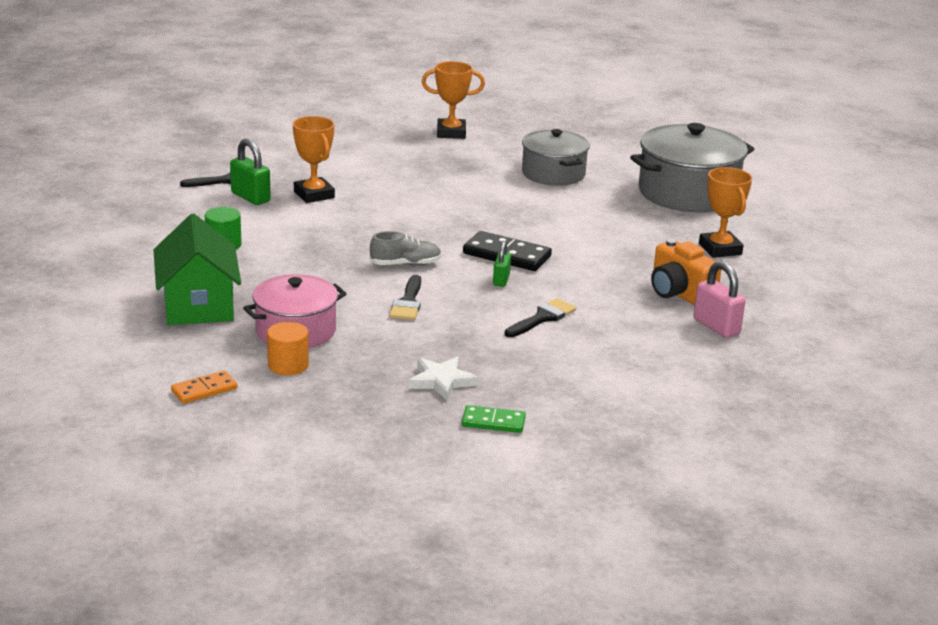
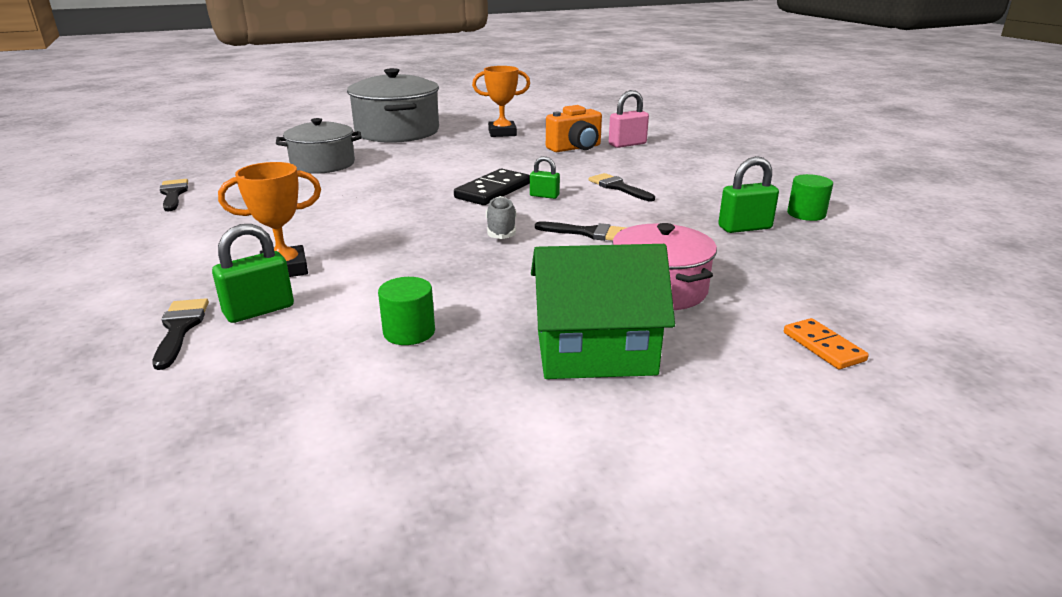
camera: 80 degrees left, 0 degrees up
(288, 365) = (741, 295): orange cylinder -> none
(441, 381) = (745, 228): white star -> green padlock
(451, 133) = (173, 194): orange trophy -> black brush
(493, 422) = (806, 214): green domino -> green cylinder

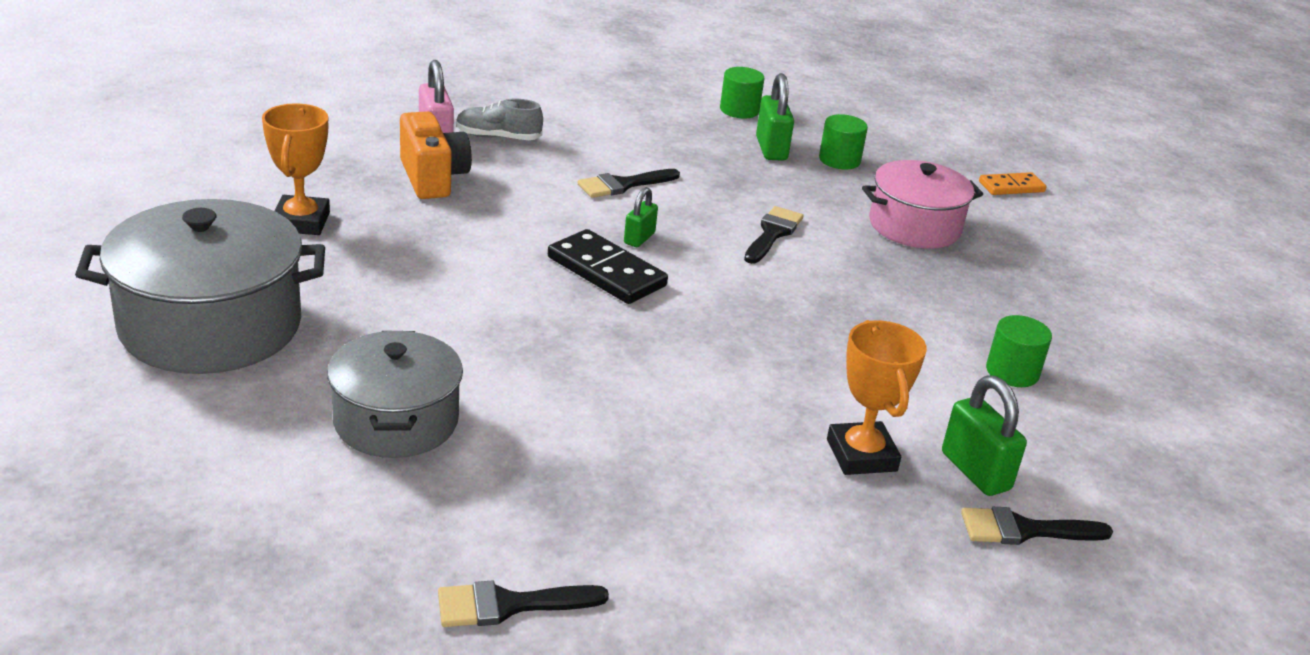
camera: 85 degrees left, 5 degrees up
(501, 230) = (754, 286): grey shoe -> grey shoe (498, 137)
(595, 351) = (1033, 281): green house -> none
(762, 254) = (839, 160): none -> green cylinder

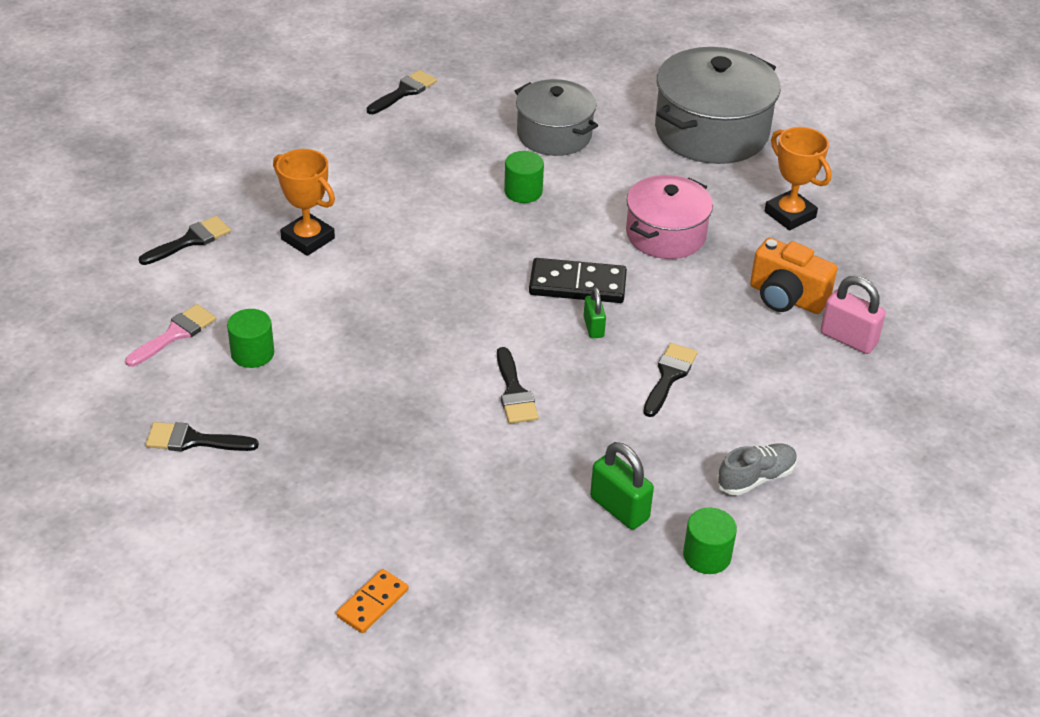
camera: 145 degrees right, 10 degrees up
(498, 137) = (816, 370): grey shoe -> grey shoe (756, 478)
(839, 160) = (551, 534): green cylinder -> green cylinder (523, 191)
(914, 226) = (418, 475): pink pot -> pink pot (665, 234)
(975, 471) = (236, 263): green padlock -> none
(1095, 429) = (175, 334): none -> pink brush
(1114, 332) = (193, 440): none -> black brush

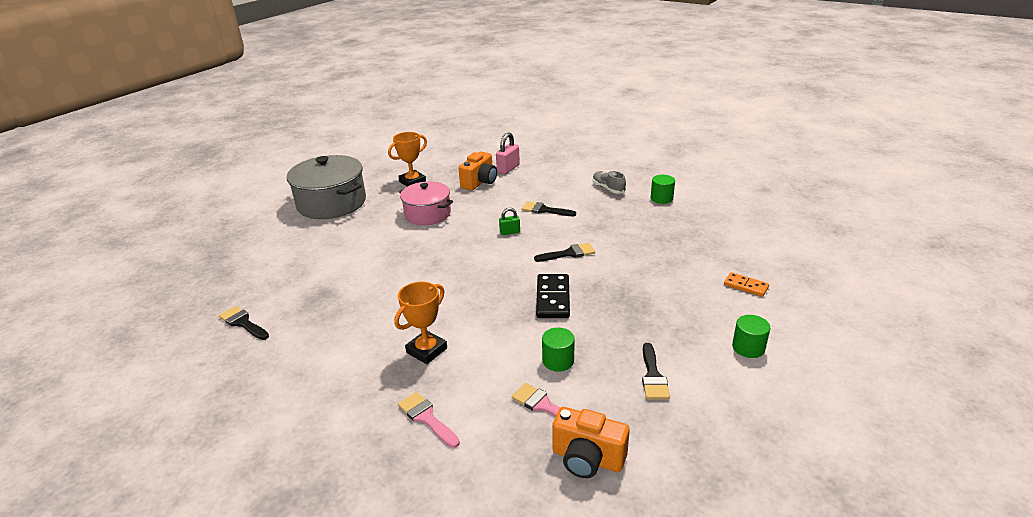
camera: 90 degrees left, 10 degrees down
(82, 360) = (587, 459): none -> orange camera
(190, 240) = (426, 418): black brush -> pink brush
(523, 191) = (381, 262): green cylinder -> green cylinder (748, 347)
(554, 135) = (320, 254): grey pot -> none
(577, 284) = (473, 239): black domino -> black domino (552, 298)
(619, 508) = (642, 220): green padlock -> none

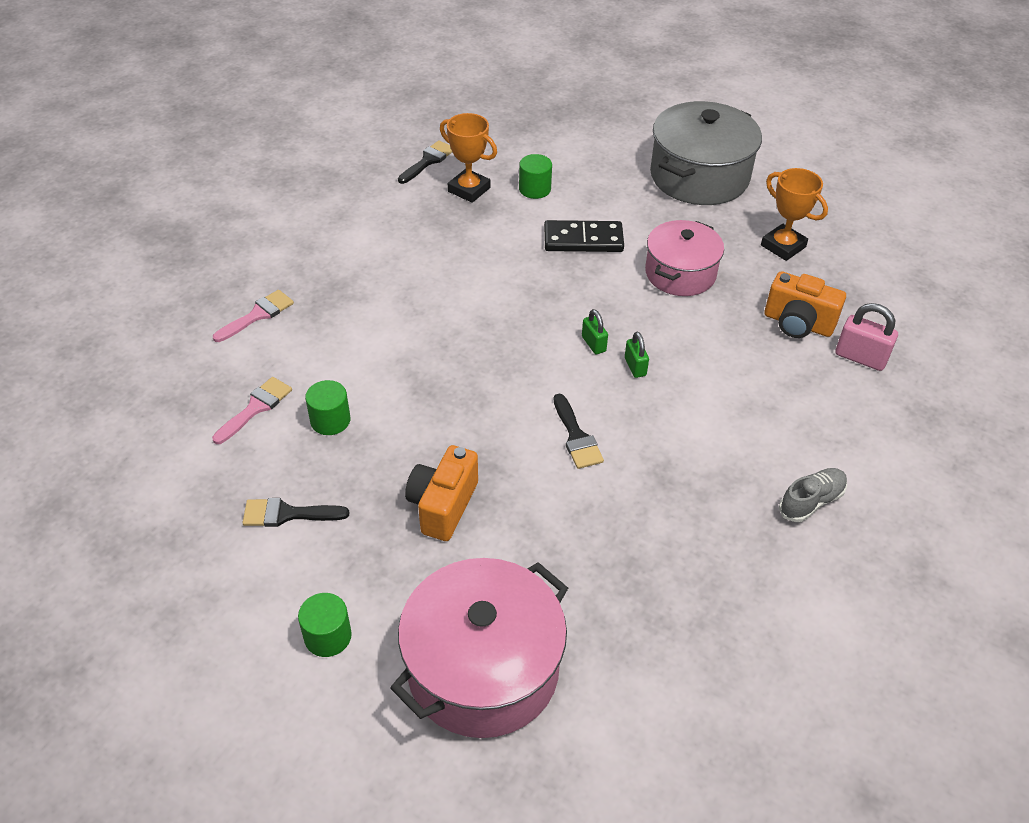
camera: 85 degrees right, 15 degrees up
(426, 350) = (364, 304): orange trophy -> orange trophy (469, 189)
(488, 246) = (593, 344): none -> green padlock
(544, 210) = (712, 408): black brush -> none
(552, 298) = (460, 416): black domino -> black domino (583, 240)
(587, 459) = (172, 442): orange camera -> orange camera (443, 506)
(661, 198) = (784, 585): green cylinder -> green cylinder (534, 189)
(745, 286) = (483, 669): orange domino -> pink pot

